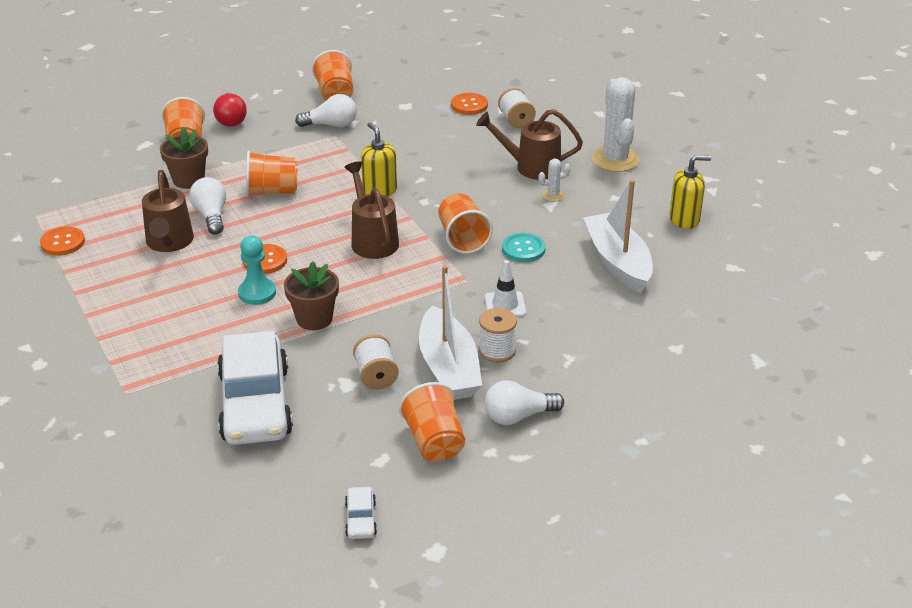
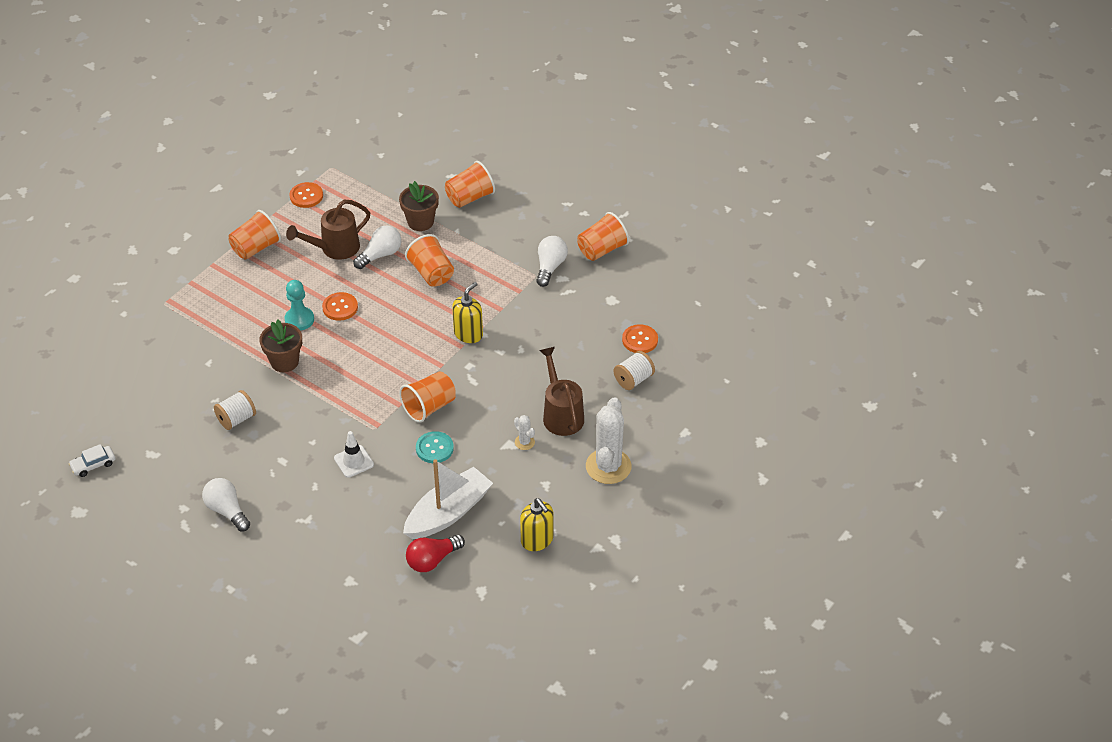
camera: 65 degrees right, 10 degrees up
(231, 119) = (521, 206): red light bulb -> red light bulb (432, 560)
(255, 404) = (180, 369): white car -> none
(331, 125) = (550, 267): white light bulb -> white light bulb turned 135 degrees counterclockwise
(372, 239) = (398, 355): brown watering can -> none
(434, 442) = (181, 475): orange cup -> orange cup (256, 248)
(448, 368) = (263, 455): white boat -> none
(497, 351) = (295, 475): white spool -> none
(615, 159) = (608, 466): white cactus -> white cactus turned 45 degrees counterclockwise

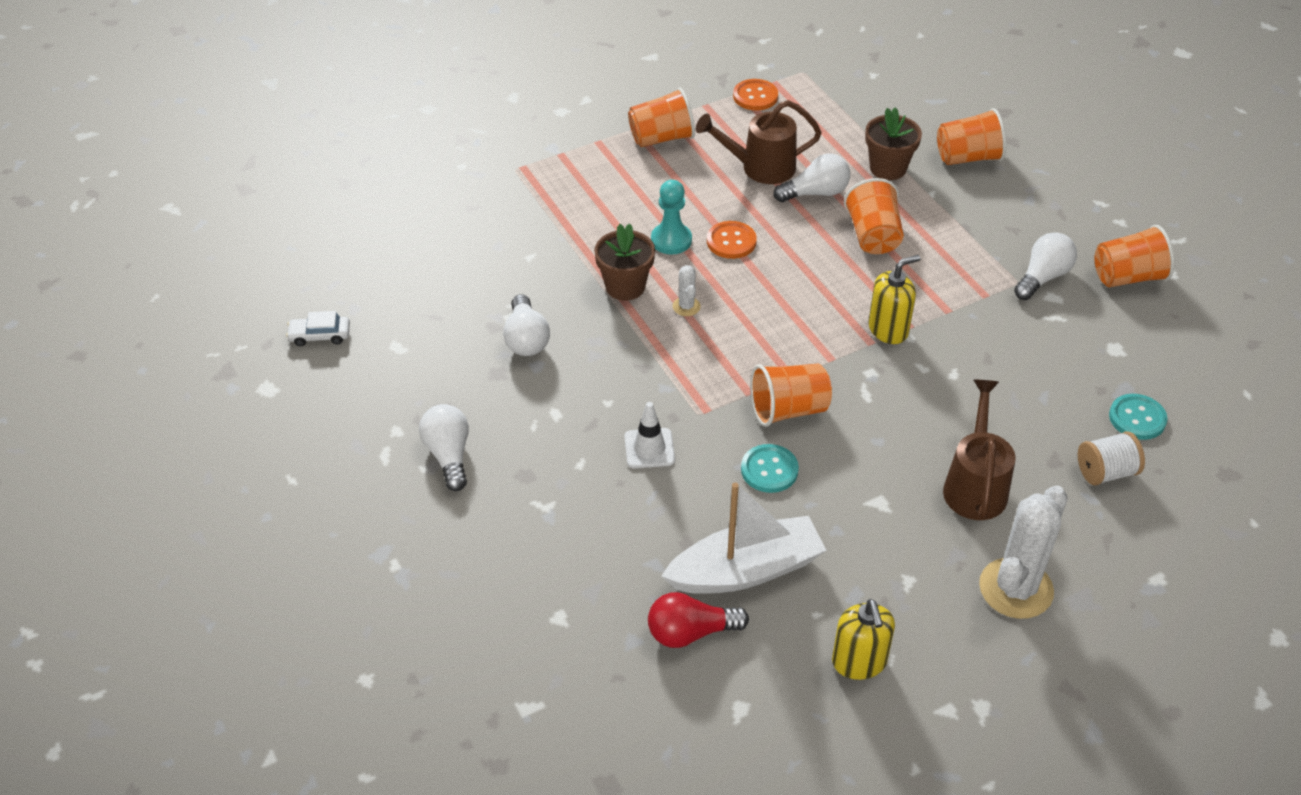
camera: 25 degrees right, 0 degrees up
(236, 419) = (526, 339): white spool -> white light bulb
(524, 442) = (903, 507): white cactus -> white cactus (686, 306)
(640, 340) = (1137, 418): orange button -> turquoise button

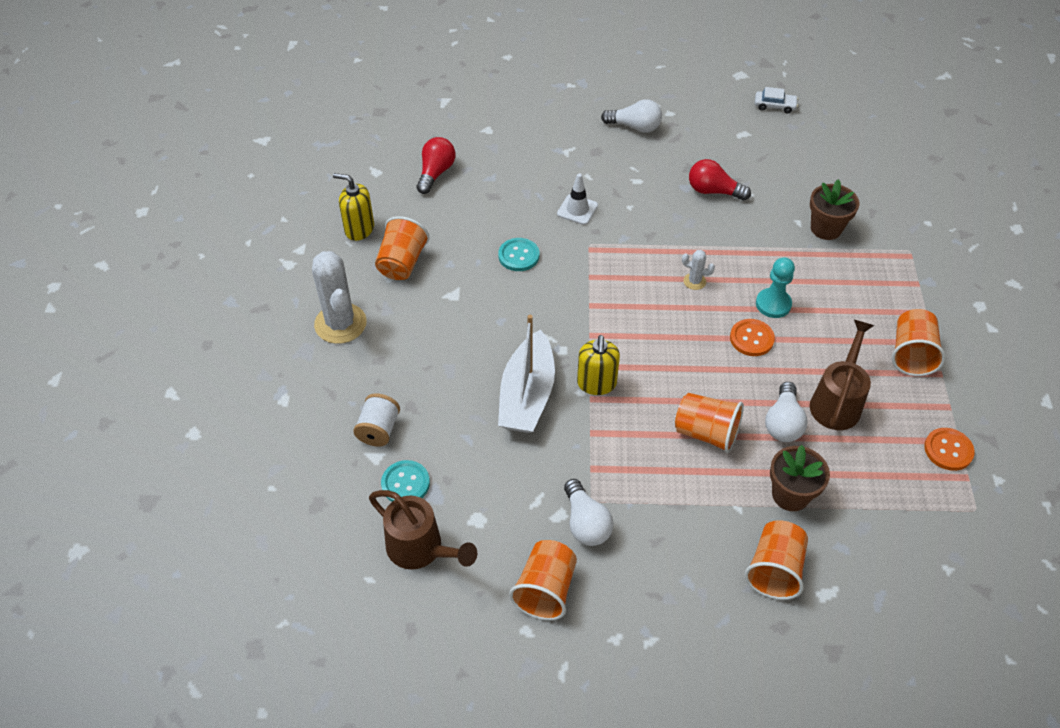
camera: 120 degrees right, 5 degrees up
(320, 335) = (774, 106): white car -> white car turned 75 degrees clockwise
(526, 339) = (713, 191): white light bulb -> red light bulb
(625, 286) = (736, 258): brown flower pot -> brown flower pot (826, 228)
(746, 570) = (456, 212): white boat -> white boat (527, 395)
(788, 410) = (560, 289): orange cup -> orange cup (402, 263)
(975, 485) = (427, 350): brown watering can -> brown watering can (421, 549)

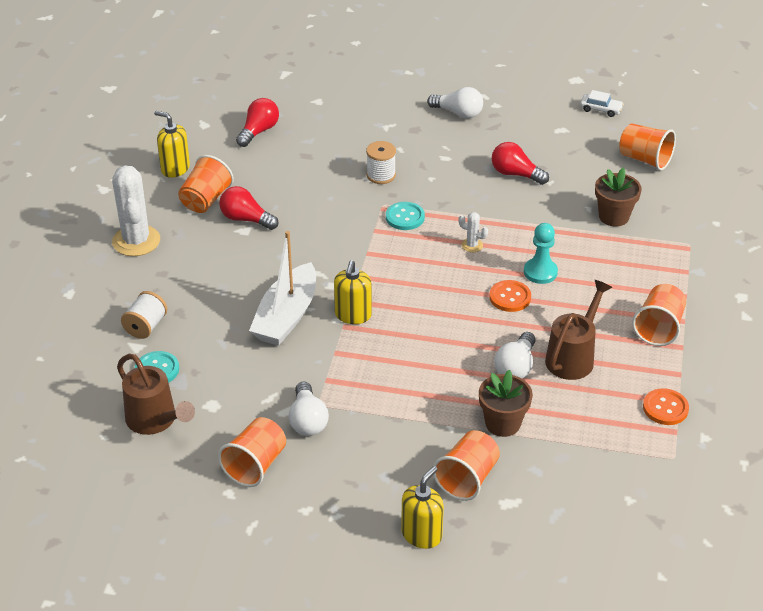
camera: 10 degrees right, 10 degrees down
(451, 281) = (246, 219): none -> red light bulb
(518, 256) = (314, 206): turquoise button -> turquoise button (405, 217)
(577, 210) = (381, 175): white traffic cone -> white spool
(706, 433) = (441, 366): orange cup -> orange cup (645, 159)
(748, 650) = (421, 534): none -> yellow soap dispenser

